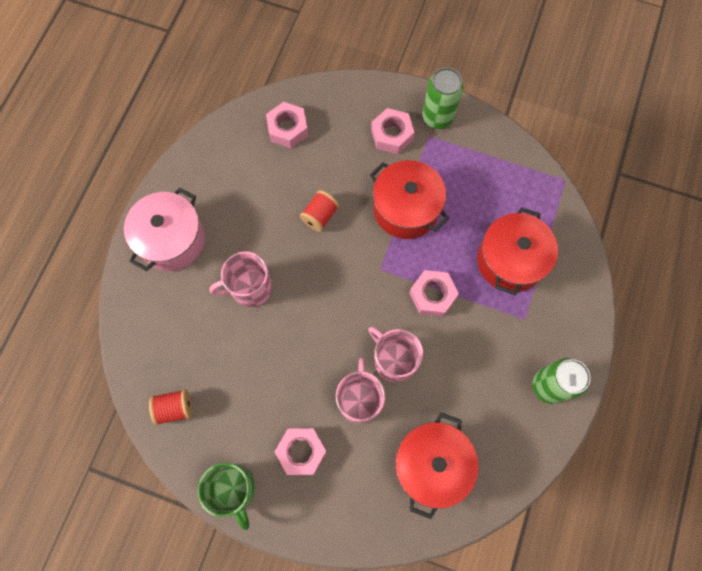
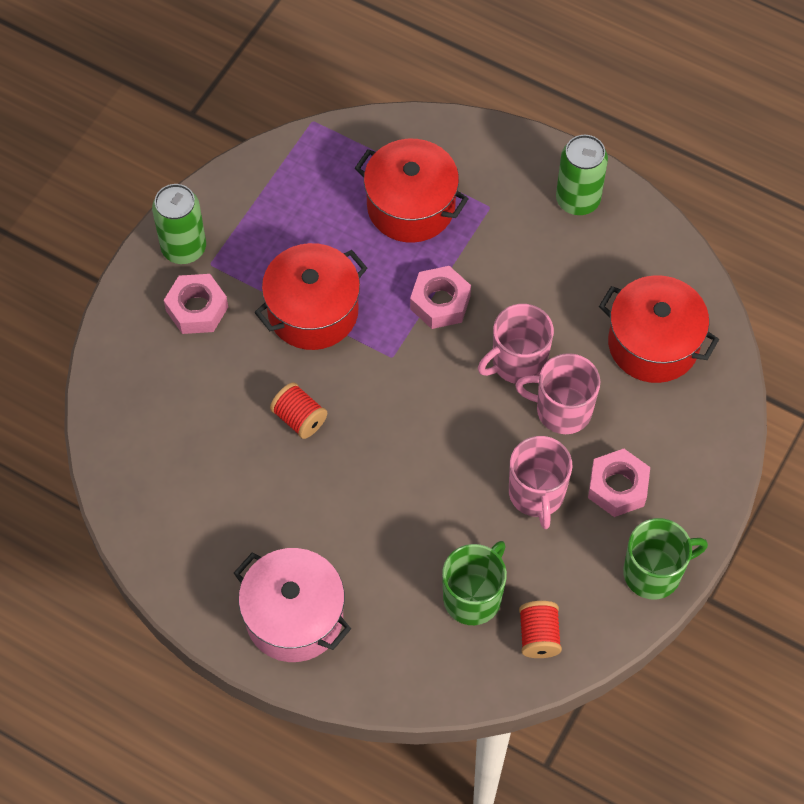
camera: 80 degrees left, 10 degrees down
(200, 357) = (473, 596): none -> green mug
(250, 288) = (387, 521): pink mug -> pink mug (537, 494)
(288, 129) = (153, 441): pink nut -> none

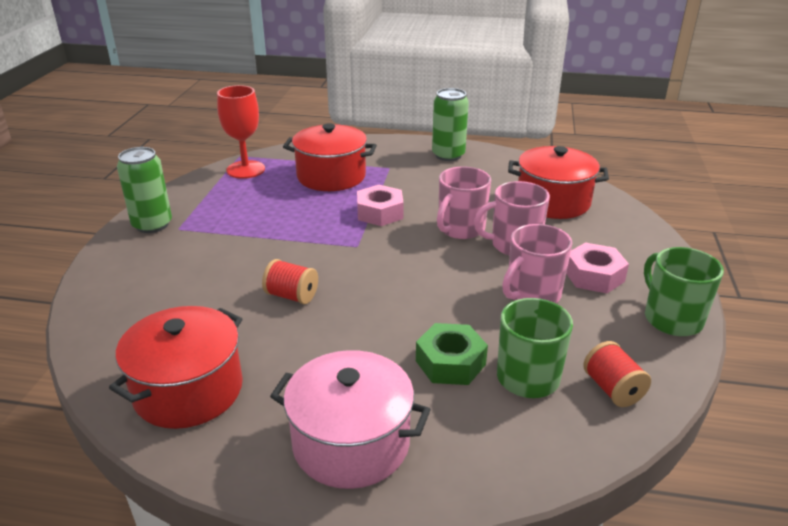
camera: 20 degrees left, 30 degrees down
(197, 309) = (172, 253): pink nut -> none
(312, 158) = (245, 169): none -> red goblet
(313, 311) = (277, 236): red pot -> red pot (188, 390)
(413, 558) = (450, 362): none -> green nut
(537, 494) = (532, 294): pink mug -> pink mug turned 75 degrees clockwise
(654, 572) = (671, 318): green mug -> green mug turned 75 degrees counterclockwise

